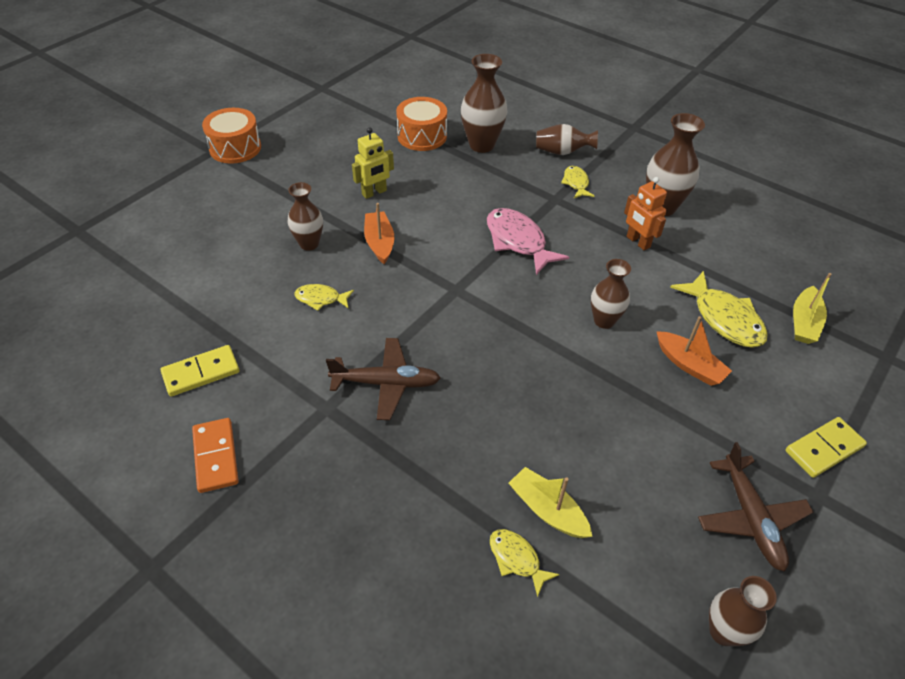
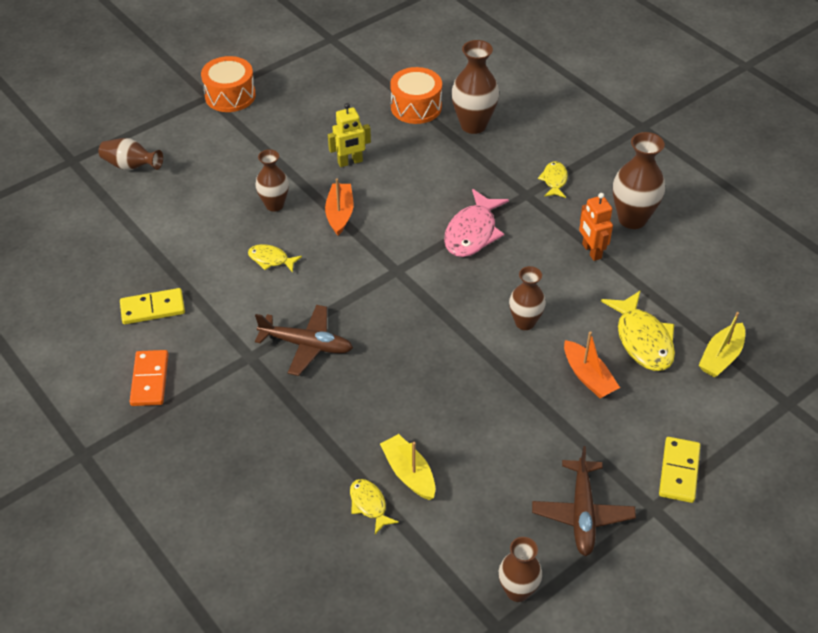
camera: 15 degrees right, 0 degrees up
(518, 241) = (472, 232): pink fish -> pink fish turned 135 degrees counterclockwise
(562, 152) = (554, 144): brown vase -> brown vase (131, 166)
(824, 449) = (679, 471): yellow domino -> yellow domino turned 60 degrees counterclockwise

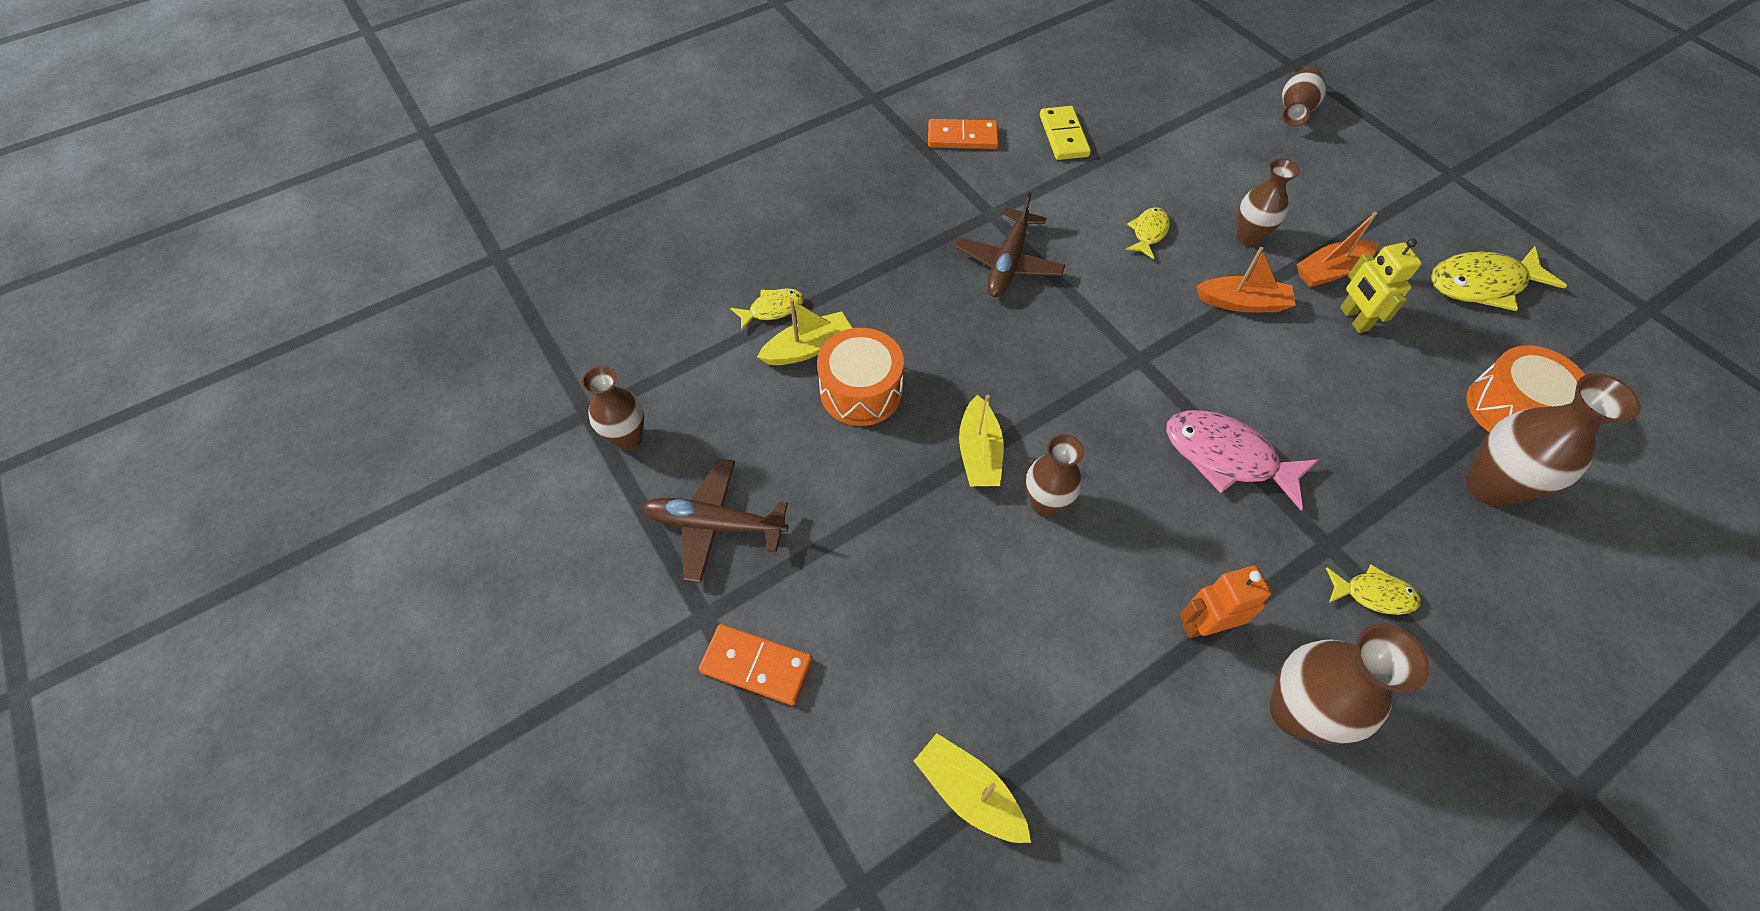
camera: 95 degrees right, 10 degrees up
(230, 96) = (1461, 195): orange drum -> orange drum (861, 391)
(491, 358) = (979, 453): none -> yellow boat
(588, 377) = (940, 572): orange boat -> orange boat (1330, 271)
(642, 340) = (1009, 667): yellow fish -> yellow fish (1481, 284)
(679, 471) = (756, 666): yellow domino -> orange domino

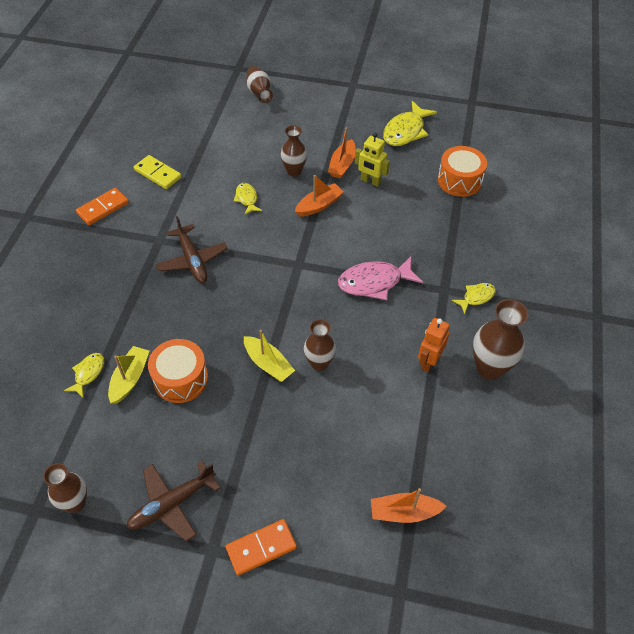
camera: 45 degrees left, 5 degrees down
(969, 793) = (404, 512): yellow boat -> orange boat
(1489, 486) = (478, 220): brown vase -> none

